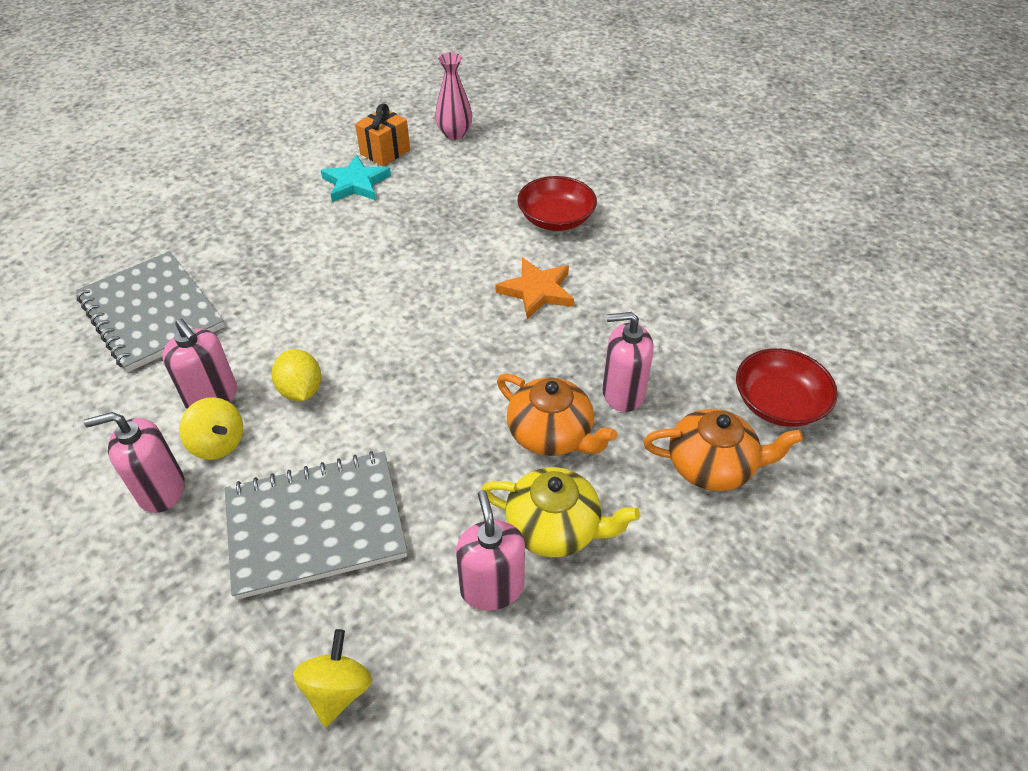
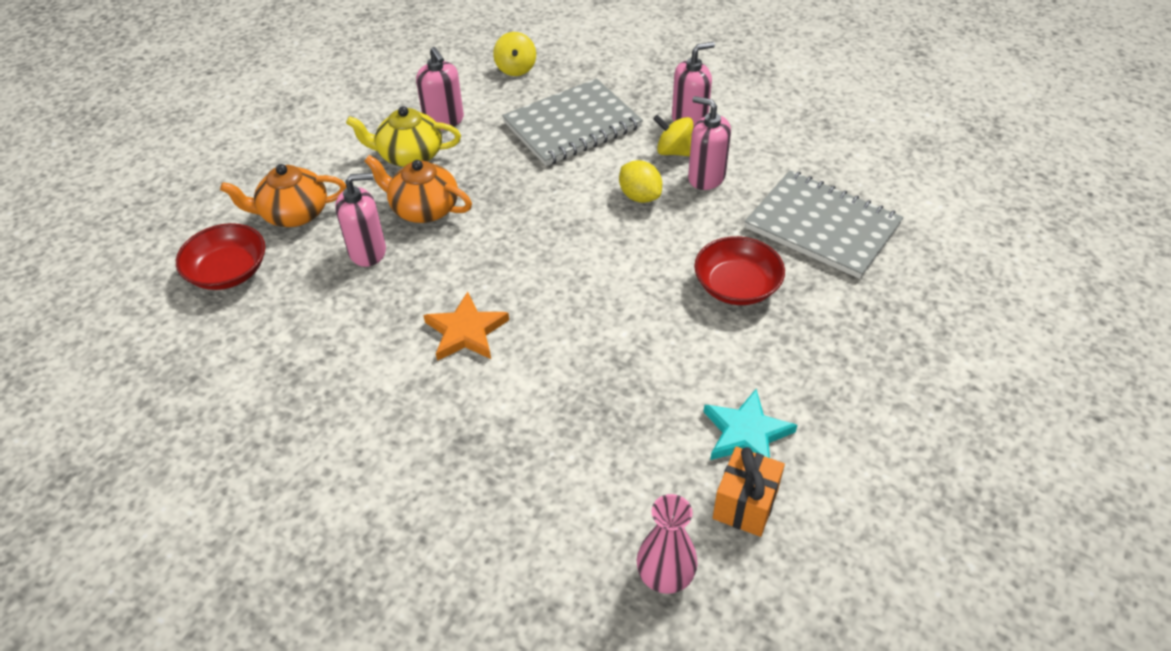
camera: 165 degrees right, 0 degrees up
(556, 219) = (467, 437): red bowl -> red bowl (736, 286)

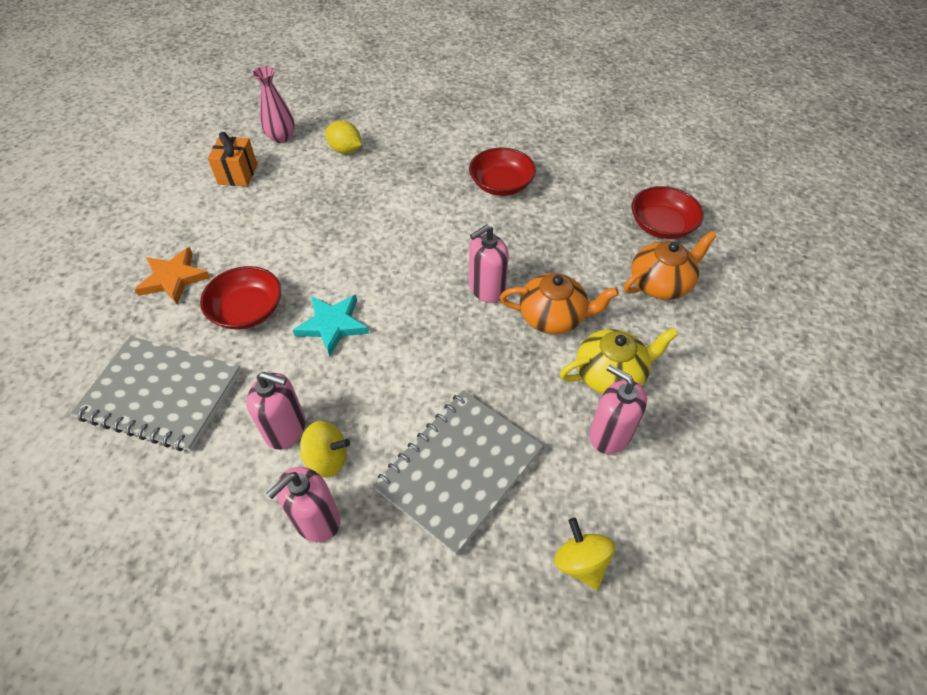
camera: 160 degrees right, 5 degrees up
(368, 251) = (570, 266): pink soap dispenser -> pink soap dispenser (487, 289)
(368, 378) = (501, 184): none -> red bowl
(466, 332) = (453, 226): orange star -> orange star (173, 278)
(640, 196) = (353, 384): yellow lemon -> yellow lemon (345, 150)
(746, 433) = (237, 209): turquoise star -> turquoise star (332, 325)

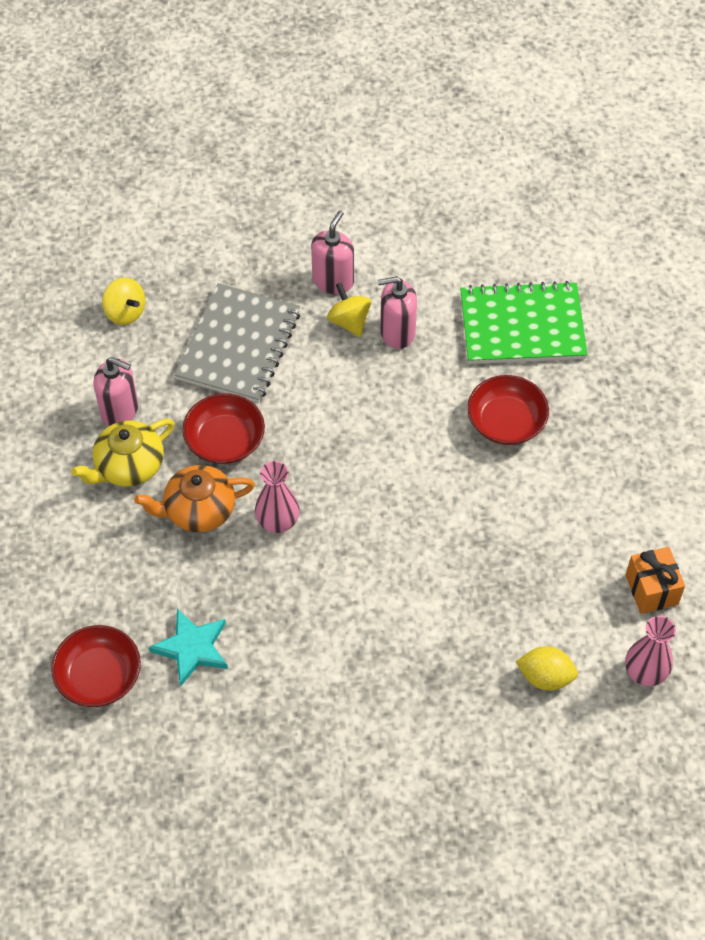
camera: 160 degrees right, 5 degrees up
(161, 394) = (522, 326): grey notebook -> green notebook
(173, 278) = (607, 432): orange star -> none
(327, 459) = (349, 321): yellow spinning top -> yellow spinning top turned 75 degrees clockwise
(332, 325) = (414, 433): turquoise star -> turquoise star (192, 648)
(487, 289) = (278, 521): pink soap dispenser -> pink vase
(501, 184) = (315, 681): red bowl -> red bowl (225, 440)
(661, 283) = (91, 588): orange teapot -> none

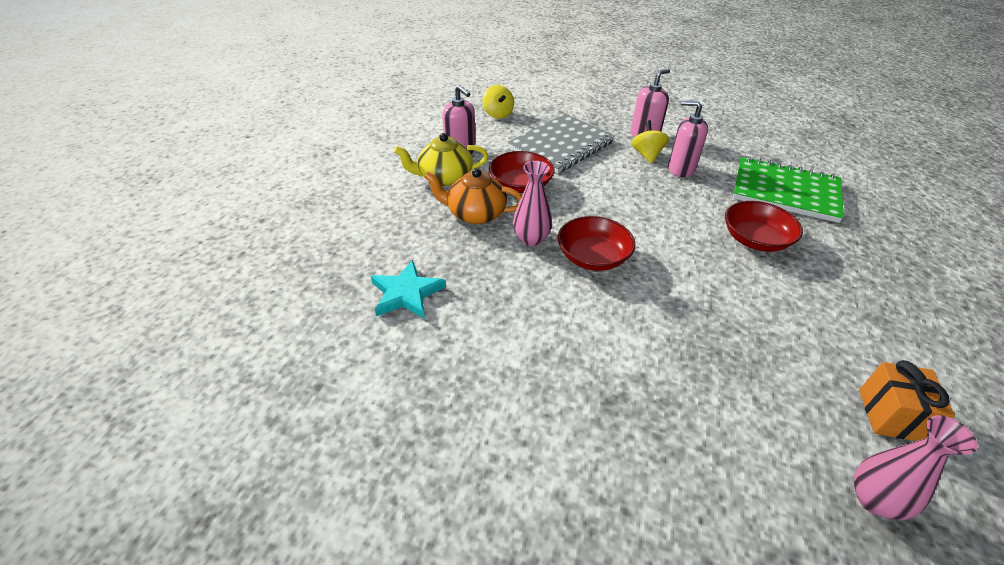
camera: 25 degrees right, 15 degrees down
(99, 676) = (320, 284): red bowl -> red bowl (593, 257)
(545, 677) = (742, 452): yellow lemon -> none

